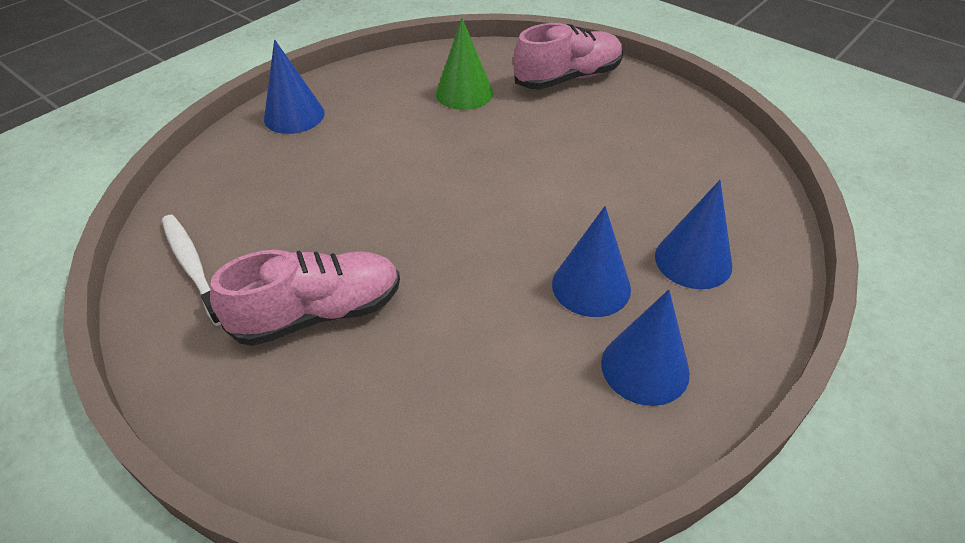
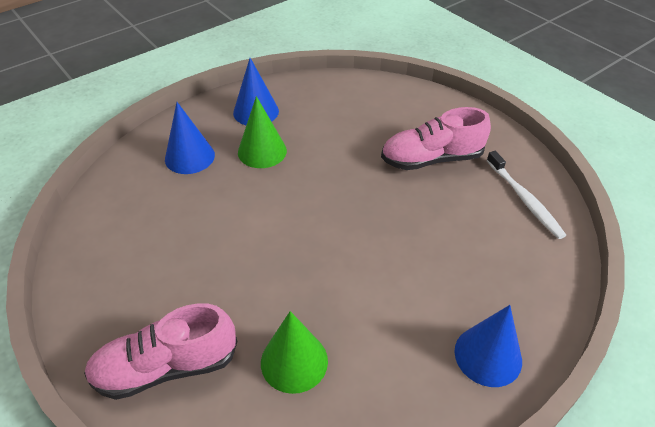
camera: 170 degrees left, 0 degrees up
(591, 286) = (262, 151): blue cone -> green cone

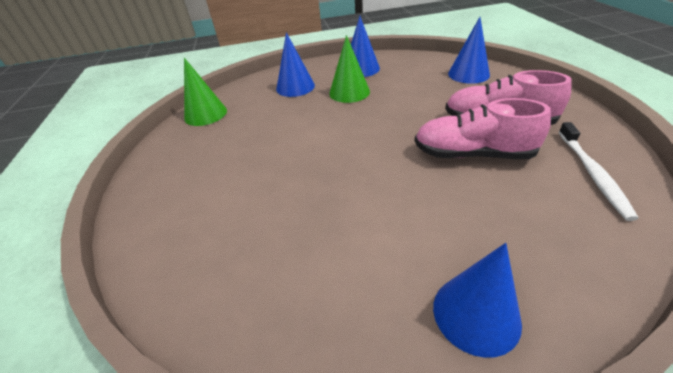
camera: 30 degrees right, 5 degrees down
(166, 367) = (175, 214): pink shoe -> pink shoe (472, 154)
(294, 361) = (271, 245): green cone -> green cone (205, 114)
(379, 99) = (468, 74): none -> blue cone

